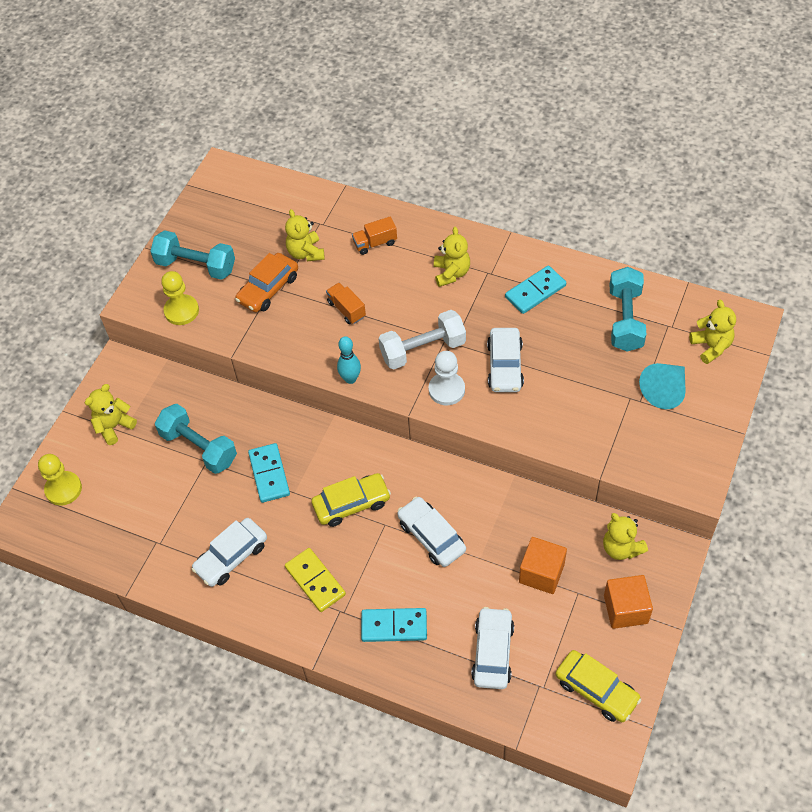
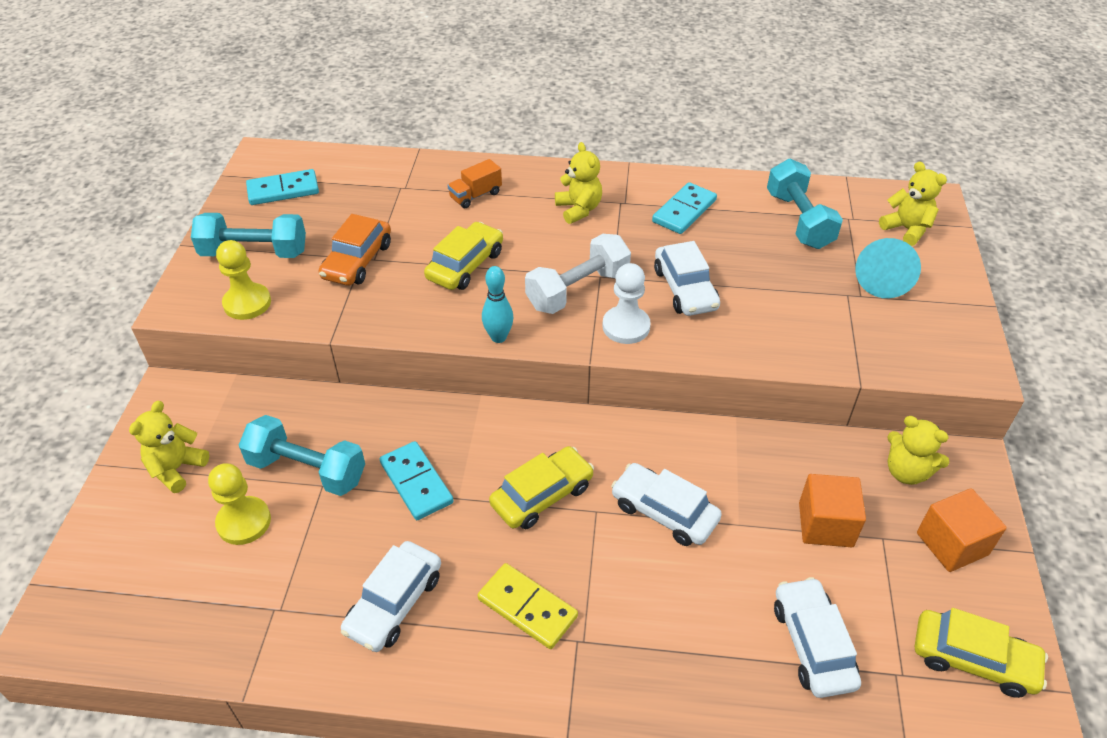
camera: 20 degrees left, 10 degrees down
(63, 489) = (113, 567): yellow pawn -> yellow pawn (244, 522)
(306, 253) = (393, 218): yellow teddy bear -> none
(346, 309) = (465, 265): orange truck -> yellow car
(394, 626) = (662, 643): turquoise domino -> turquoise domino (283, 190)

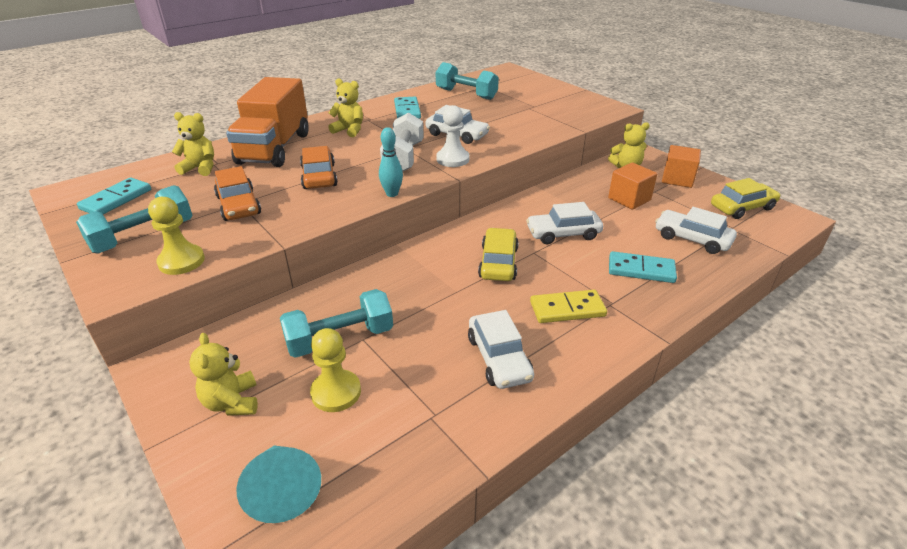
camera: 45 degrees left, 10 degrees down
(416, 482) = (421, 300): turquoise domino -> turquoise domino (641, 270)
(465, 265) = (319, 176): yellow car -> orange car
(475, 195) = (274, 148): orange truck -> orange truck, size x2.50
(882, 280) = (534, 98): turquoise cone -> turquoise cone (283, 490)
(906, 229) = (514, 81): yellow teddy bear -> yellow teddy bear (200, 168)

